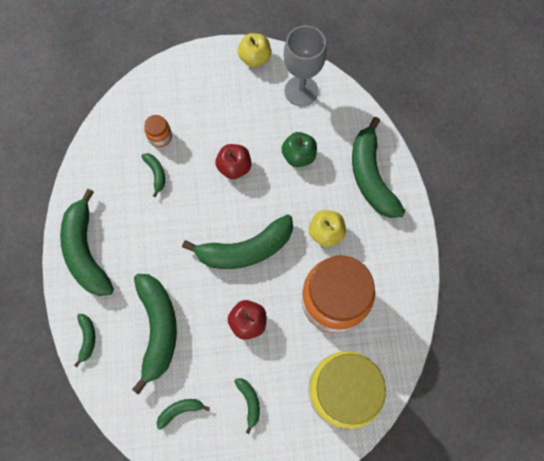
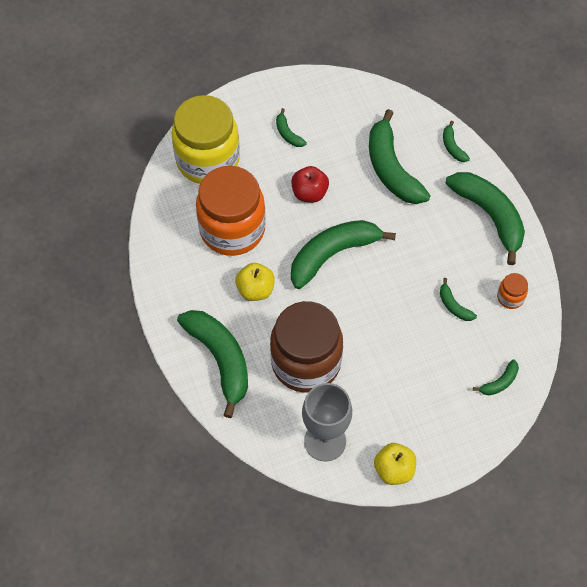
camera: 165 degrees right, 10 degrees down
(160, 137) = (466, 346): orange jar -> orange jar (510, 297)
(180, 410) = (346, 114): green banana -> green banana (499, 382)
(234, 167) = (372, 333): red apple -> none
(299, 156) = (306, 362): green apple -> brown jar

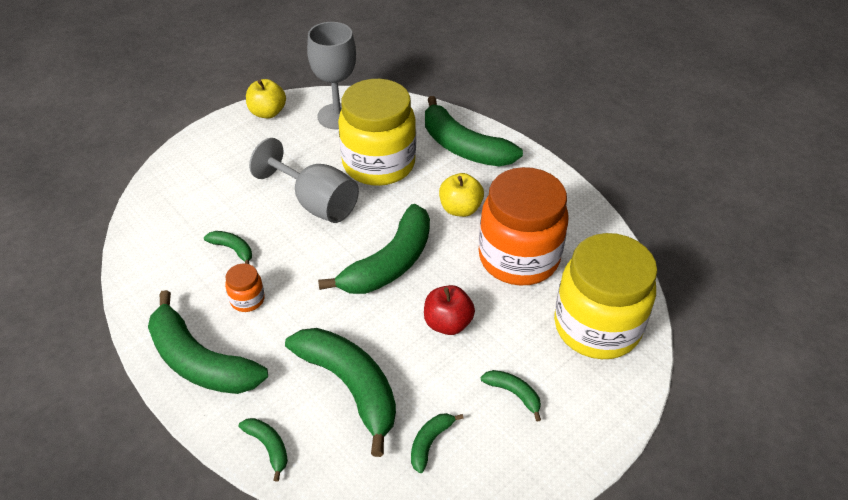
camera: 160 degrees right, 15 degrees down
(306, 362) = (379, 164): brown jar -> yellow jar
(375, 334) = (316, 203): none -> grey goblet
(499, 382) = (172, 195): green banana -> green banana (430, 442)
(510, 297) = (165, 274): orange jar -> orange jar (247, 300)

